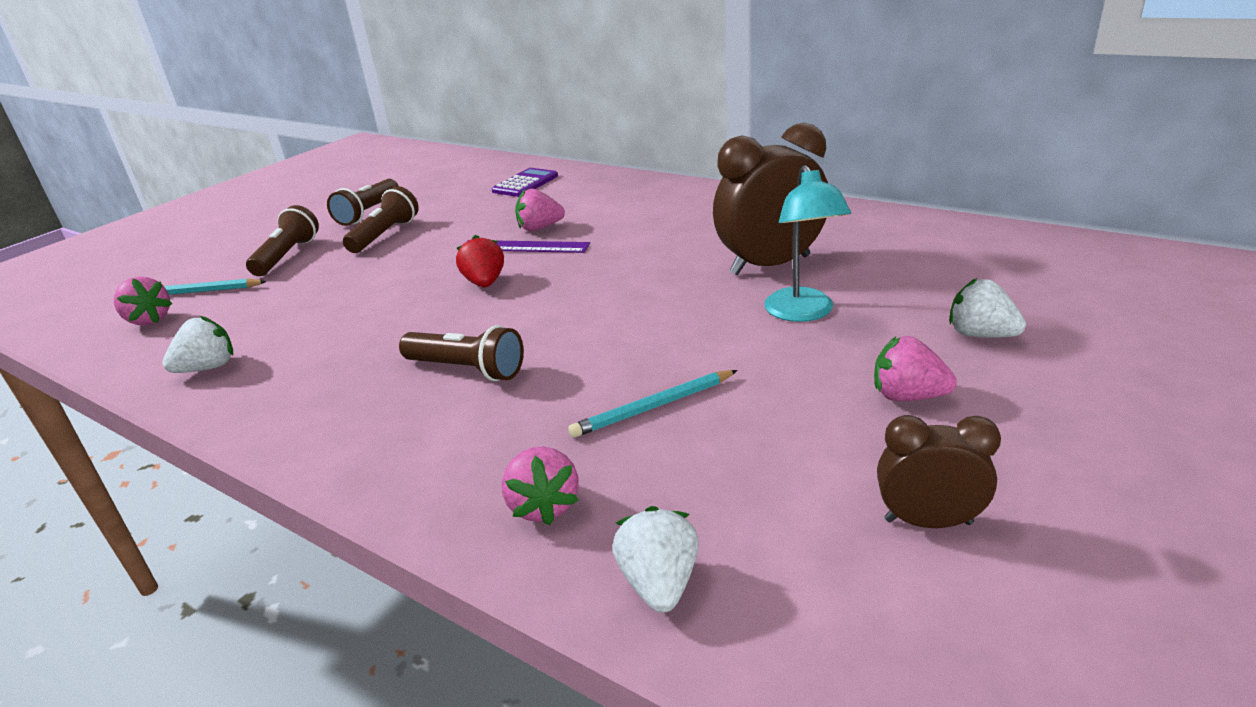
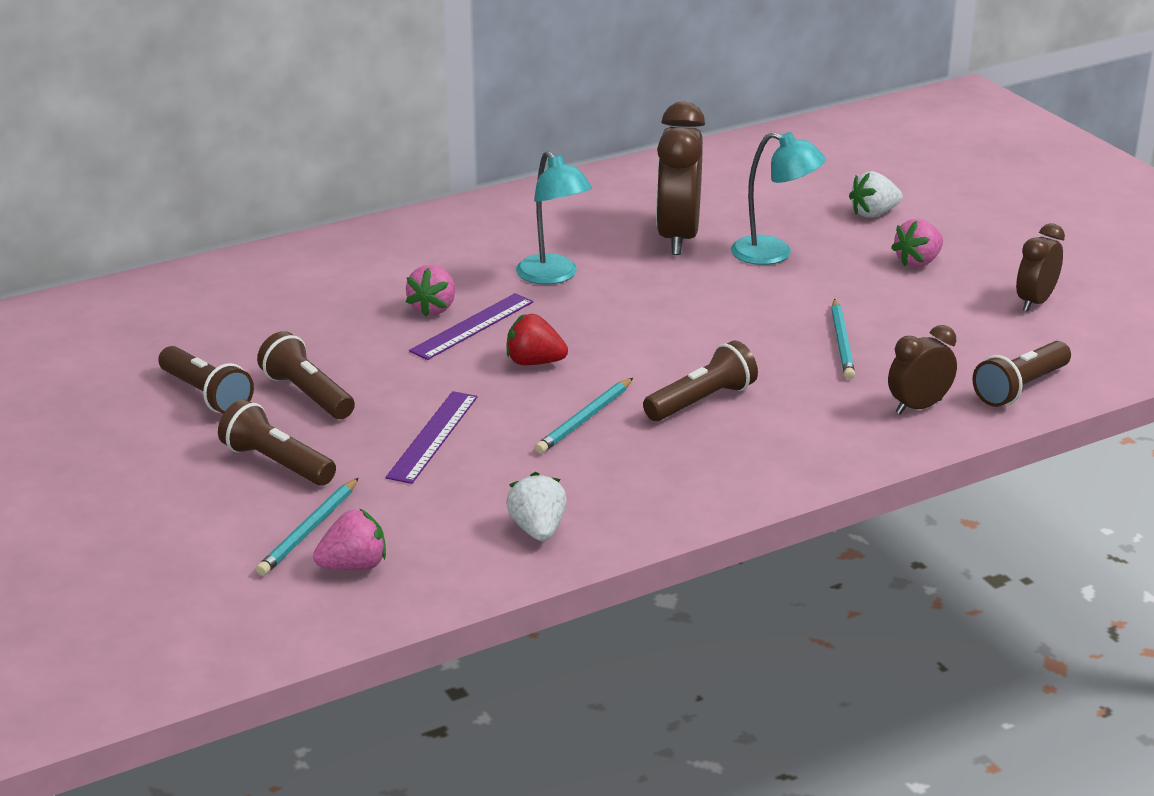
camera: 65 degrees left, 0 degrees up
(345, 286) = (433, 436): none -> purple ruler
(402, 330) = (585, 419): none -> turquoise pencil
(525, 184) = (276, 287): purple calculator -> none
(543, 506) = (918, 407): pink strawberry -> brown clock
(636, 245) = (553, 276): none -> turquoise lamp
(659, 583) = (1020, 388): white strawberry -> brown flashlight

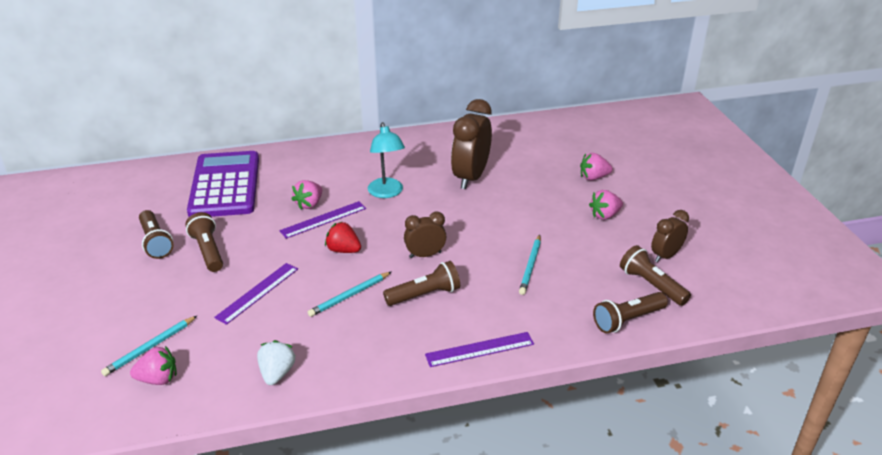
camera: 15 degrees right, 5 degrees up
(266, 301) = (225, 185): none -> purple calculator
(276, 463) = (162, 296): brown flashlight -> brown flashlight (651, 285)
(774, 254) = (520, 196): turquoise lamp -> none
(826, 454) = (479, 349): none -> purple ruler
(873, 214) = (593, 177): white strawberry -> pink strawberry
(918, 407) = (555, 323): brown clock -> brown clock (425, 255)

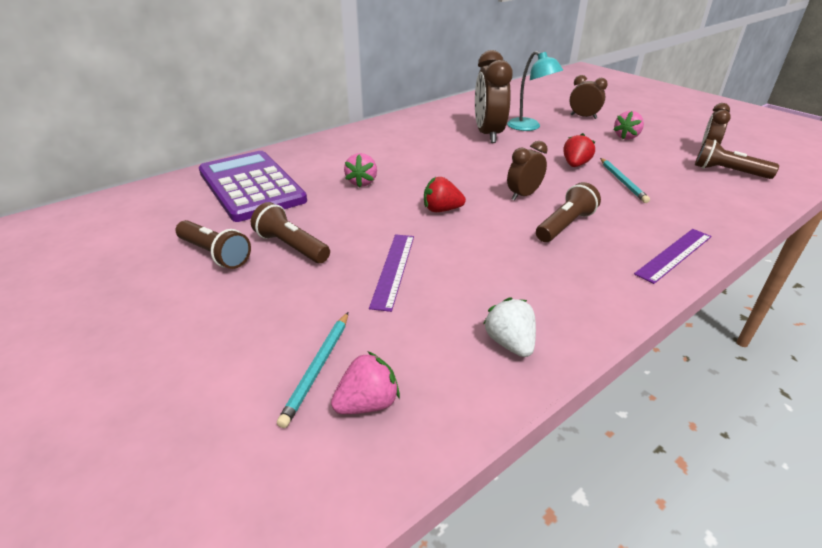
camera: 25 degrees left, 0 degrees up
(323, 219) = (391, 191): purple ruler -> none
(350, 296) = (496, 245): turquoise pencil -> none
(387, 193) = (428, 159): turquoise lamp -> turquoise lamp (529, 127)
(510, 235) = (575, 165): none -> red strawberry
(593, 177) = (583, 117): pink strawberry -> brown clock
(627, 320) = (750, 199): brown flashlight -> none

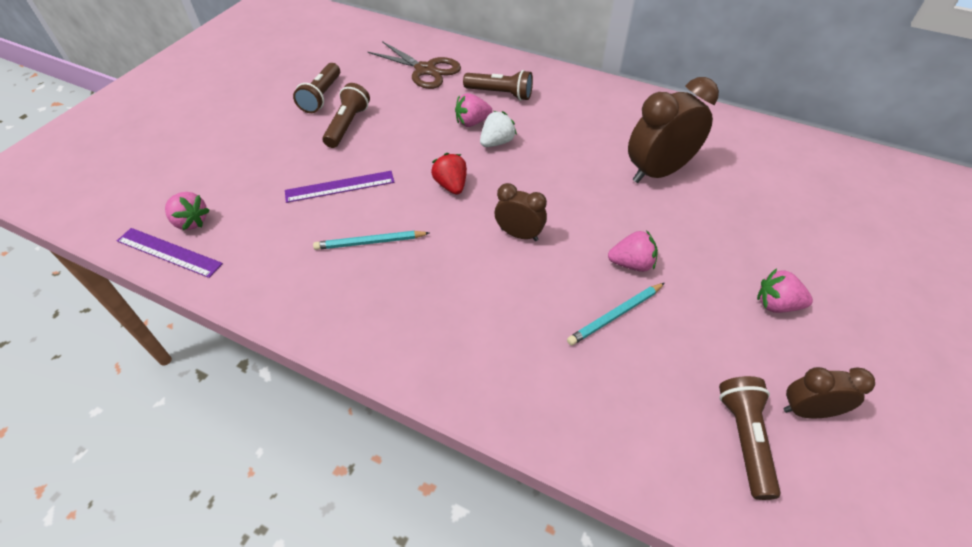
camera: 65 degrees right, 15 degrees up
(251, 186) = (425, 70): purple calculator -> brown scissors
(318, 368) = (217, 189): turquoise pencil -> turquoise pencil (370, 242)
(510, 343) = (269, 276): white strawberry -> white strawberry (497, 142)
(529, 127) = (716, 201): turquoise lamp -> none
(565, 225) = (472, 278): brown flashlight -> brown flashlight (500, 94)
(575, 165) = (631, 264): red strawberry -> pink strawberry
(583, 117) = (812, 247): brown clock -> none
(674, 255) = (457, 379): purple ruler -> purple ruler (169, 252)

